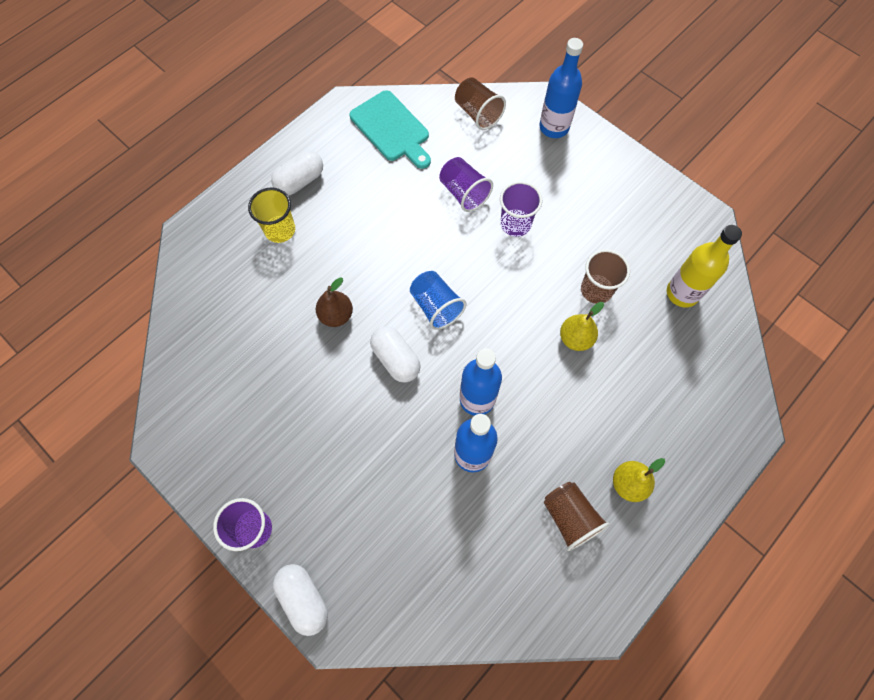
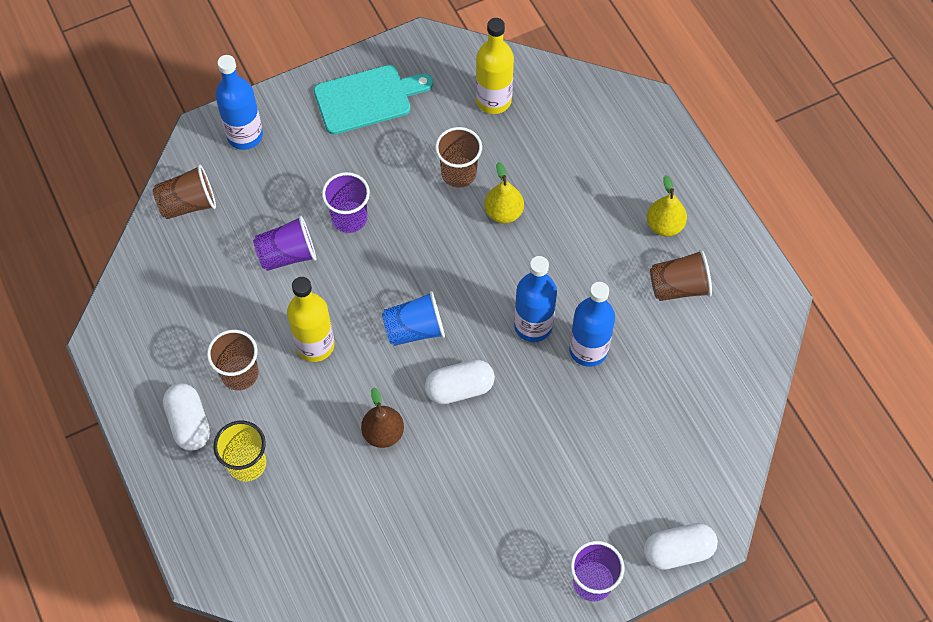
camera: 70 degrees left, 5 degrees down
(351, 198) = (240, 374): none -> brown cup
(391, 129) = (164, 301): turquoise cutting board -> turquoise cutting board (367, 99)
(394, 240) = (315, 345): none -> yellow bottle

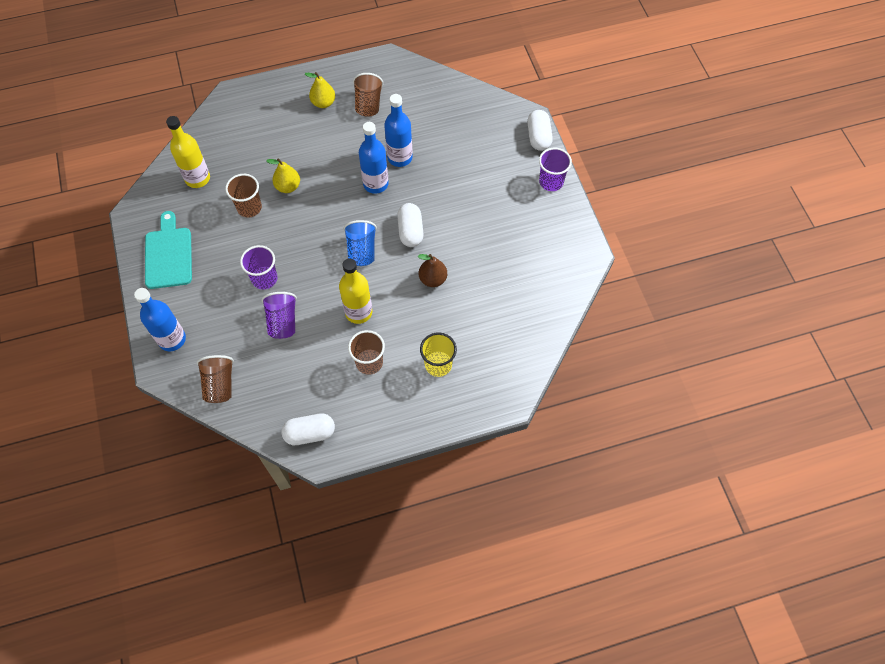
camera: 80 degrees left, 0 degrees up
(189, 423) = (400, 399): white capsule -> white capsule (310, 433)

